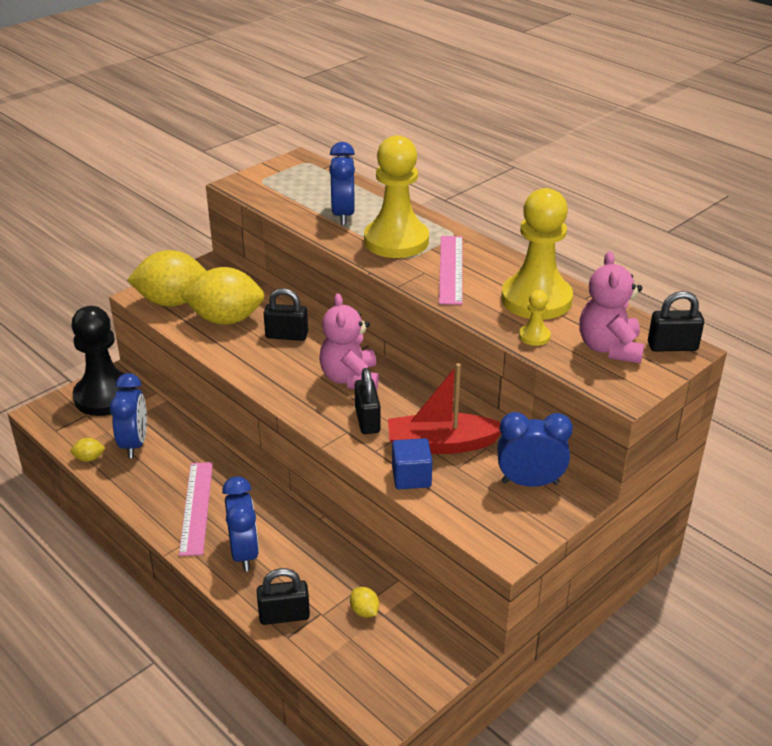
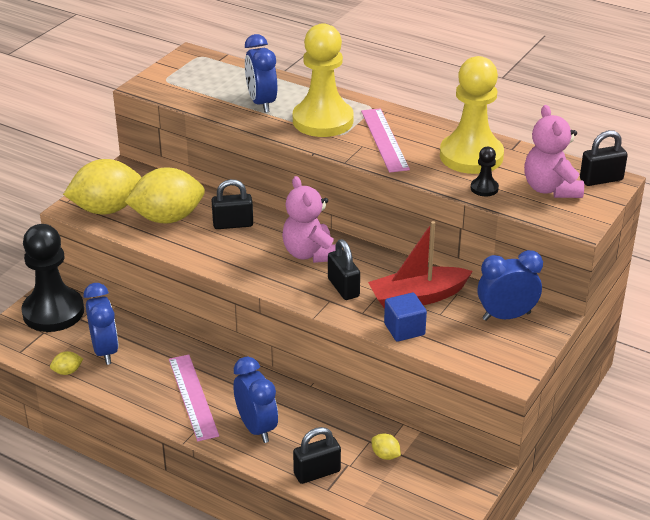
camera: 15 degrees left, 0 degrees up
(534, 336) = (484, 188): yellow pawn -> black pawn

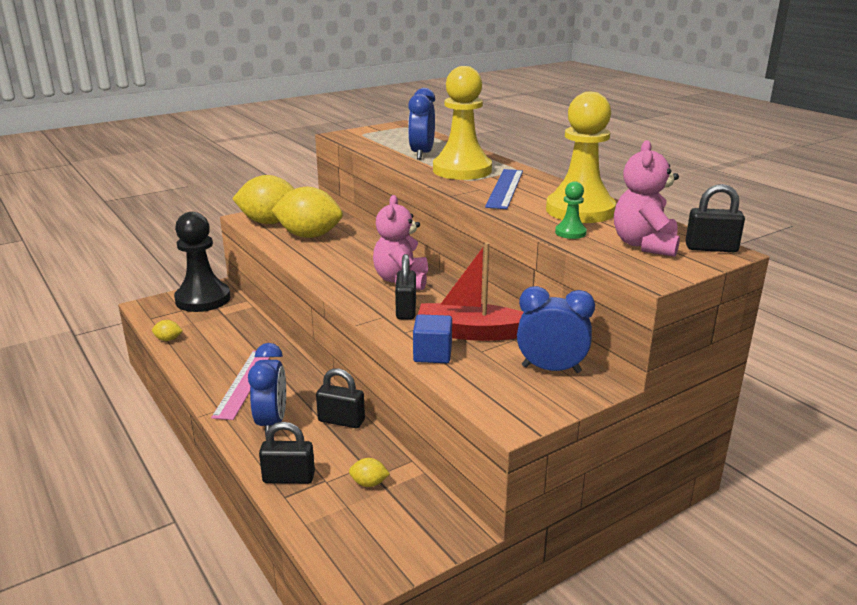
camera: 25 degrees right, 10 degrees down
(105, 351) = (211, 333): blue clock -> none
(233, 224) = (357, 249): black padlock -> black padlock (341, 421)
(384, 140) = (505, 188): pink ruler -> blue ruler
(385, 455) = (369, 483): yellow lemon -> yellow lemon turned 60 degrees counterclockwise
(484, 188) = (570, 233): black pawn -> green pawn

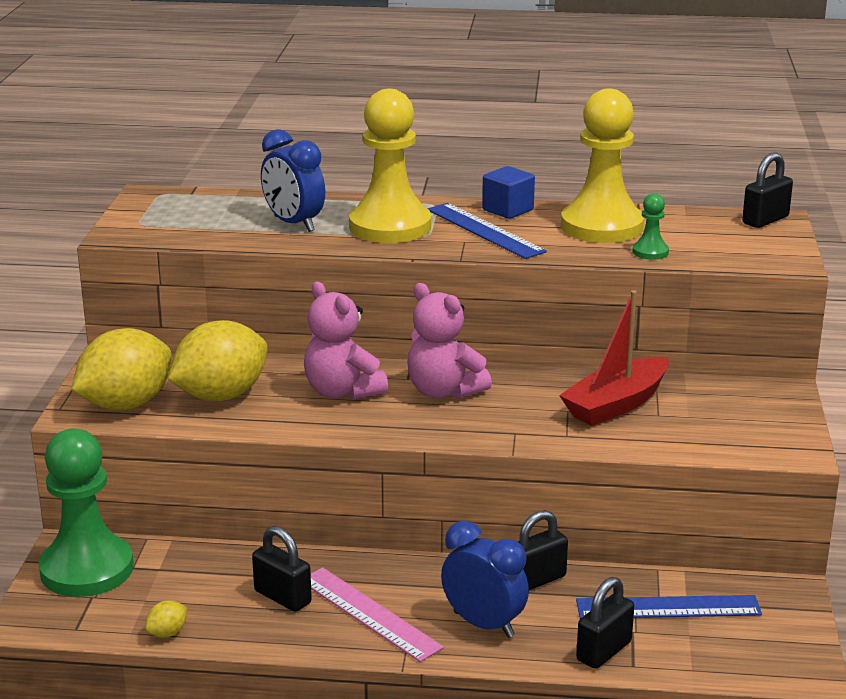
camera: 50 degrees left, 0 degrees up
(203, 299) = (87, 569): black pawn -> green pawn
(369, 483) = (668, 608): yellow lemon -> blue ruler
(406, 310) = (519, 416): black padlock -> black padlock (282, 597)
(432, 354) = (633, 439): blue cube -> blue cube (507, 210)
(551, 369) = (734, 399): blue clock -> none
(644, 245) = (722, 238): pink teddy bear -> pink teddy bear (342, 391)

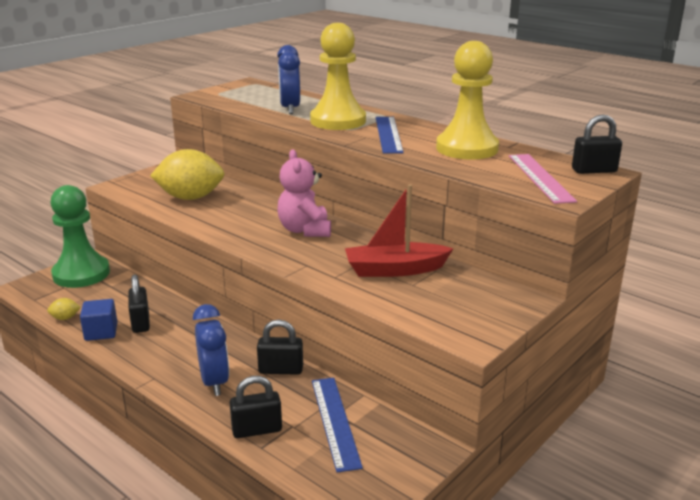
camera: 35 degrees right, 0 degrees up
(126, 404) = (142, 188): yellow lemon -> none
(342, 391) = (251, 214): pink teddy bear -> none
(369, 613) = (167, 349): pink ruler -> pink ruler (540, 177)
(507, 210) = (424, 128): blue cube -> blue cube (101, 332)
(650, 252) = (472, 169): green pawn -> none
(668, 608) = (335, 422): blue ruler -> blue ruler turned 45 degrees clockwise

